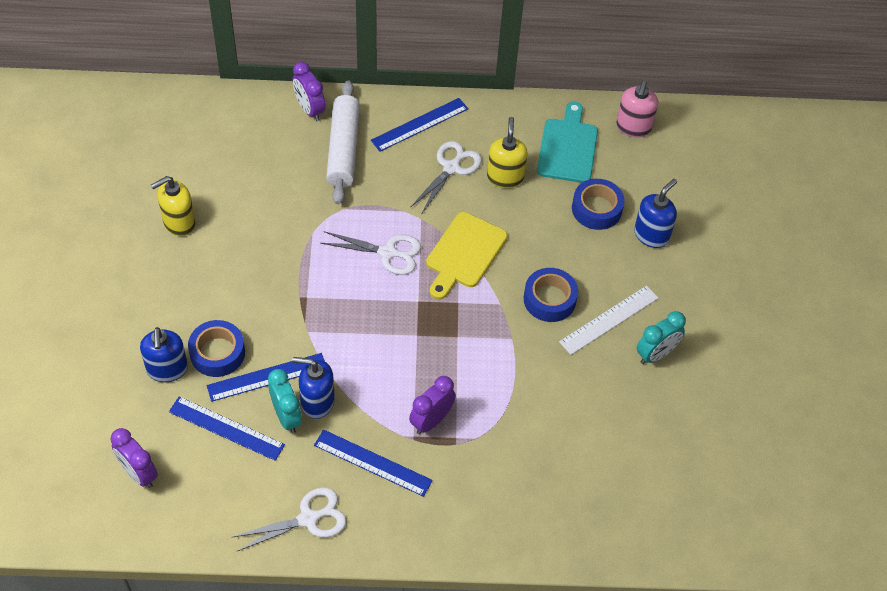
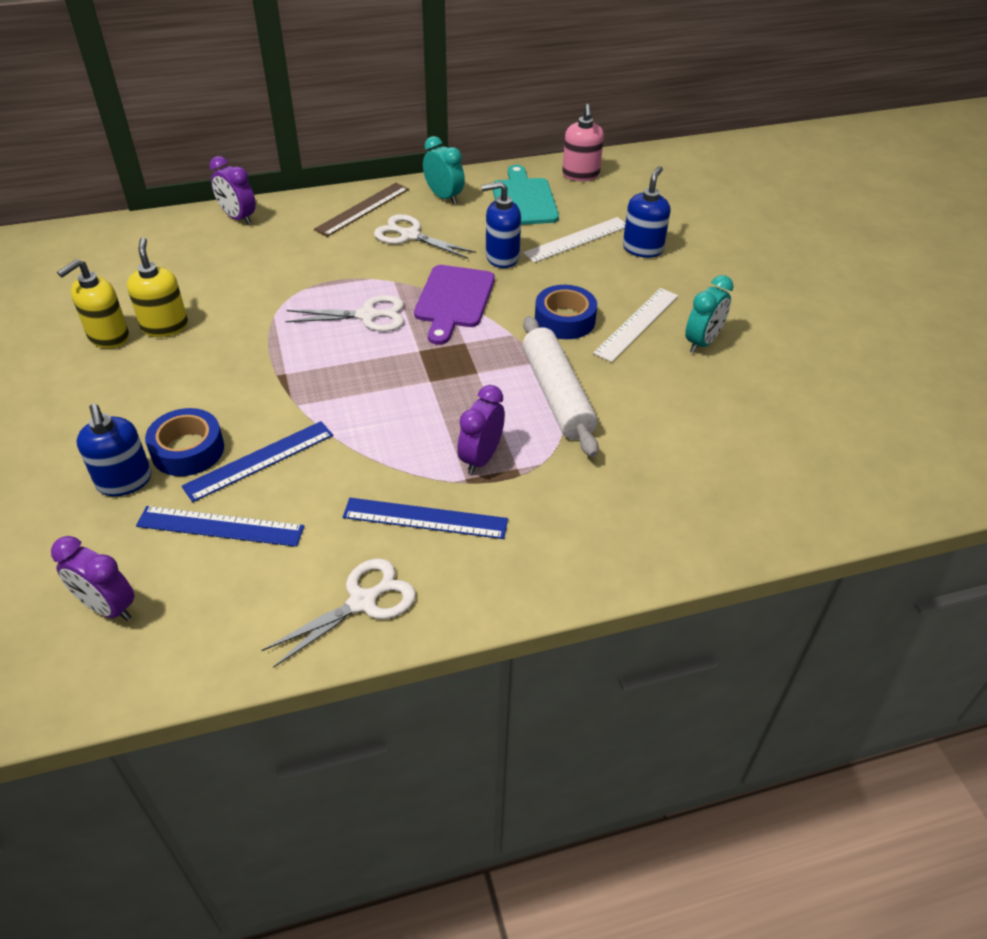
camera: 15 degrees left, 10 degrees down
(287, 416) = (297, 495): turquoise clock -> turquoise clock (444, 197)
(317, 402) = (332, 471): blue soap dispenser -> blue soap dispenser (502, 257)
(343, 149) = (286, 241): white rolling pin -> white rolling pin (557, 395)
(419, 124) = (362, 209): blue ruler -> brown ruler
(451, 168) = (410, 235): white scissors -> white scissors turned 75 degrees counterclockwise
(464, 253) = (454, 300): yellow cutting board -> purple cutting board
(505, 177) = (470, 232): yellow soap dispenser -> yellow soap dispenser (165, 326)
(596, 209) = (576, 239): blue tape -> white ruler

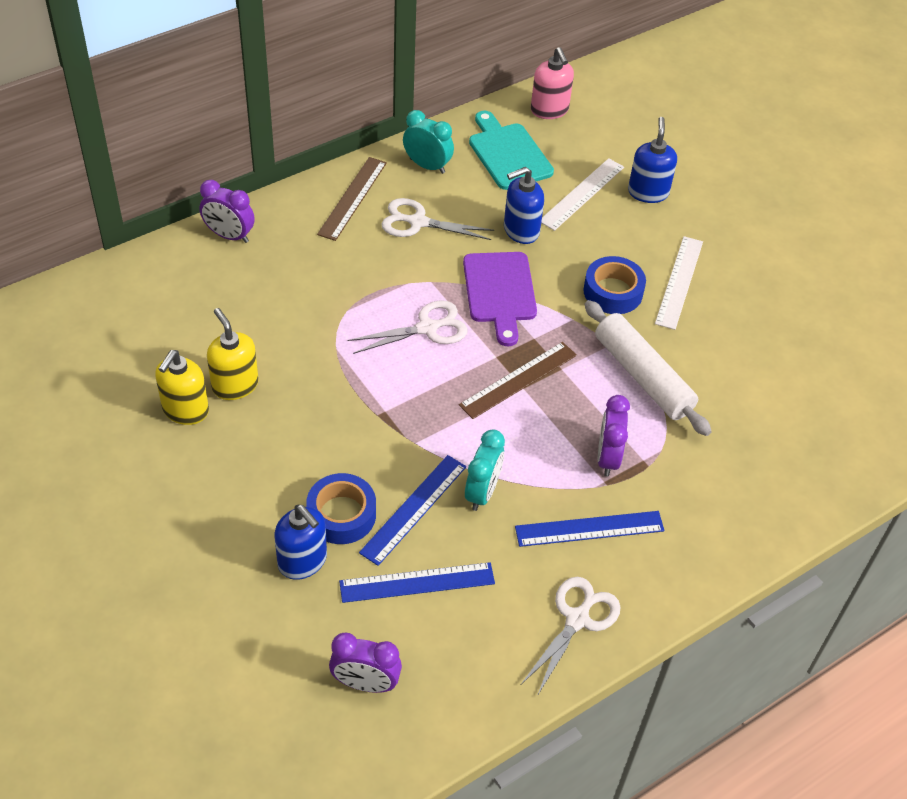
camera: 20 degrees left, 5 degrees up
(429, 373) = (518, 380): none -> brown ruler
(702, 342) = (744, 290): turquoise clock -> turquoise clock (482, 492)

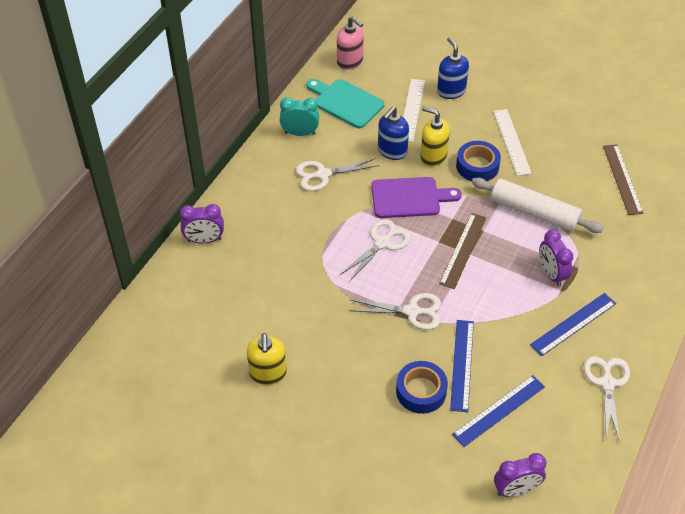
camera: 25 degrees left, 0 degrees up
(235, 385) = (287, 340): yellow soap dispenser -> yellow soap dispenser (433, 156)
(303, 561) = (420, 433): blue soap dispenser -> none
(352, 198) = (267, 177): brown ruler -> brown ruler (622, 179)
(402, 420) = (412, 311): none -> white scissors
(482, 492) = (495, 333): turquoise clock -> none
(500, 292) = (409, 197): purple cutting board -> purple cutting board turned 60 degrees counterclockwise

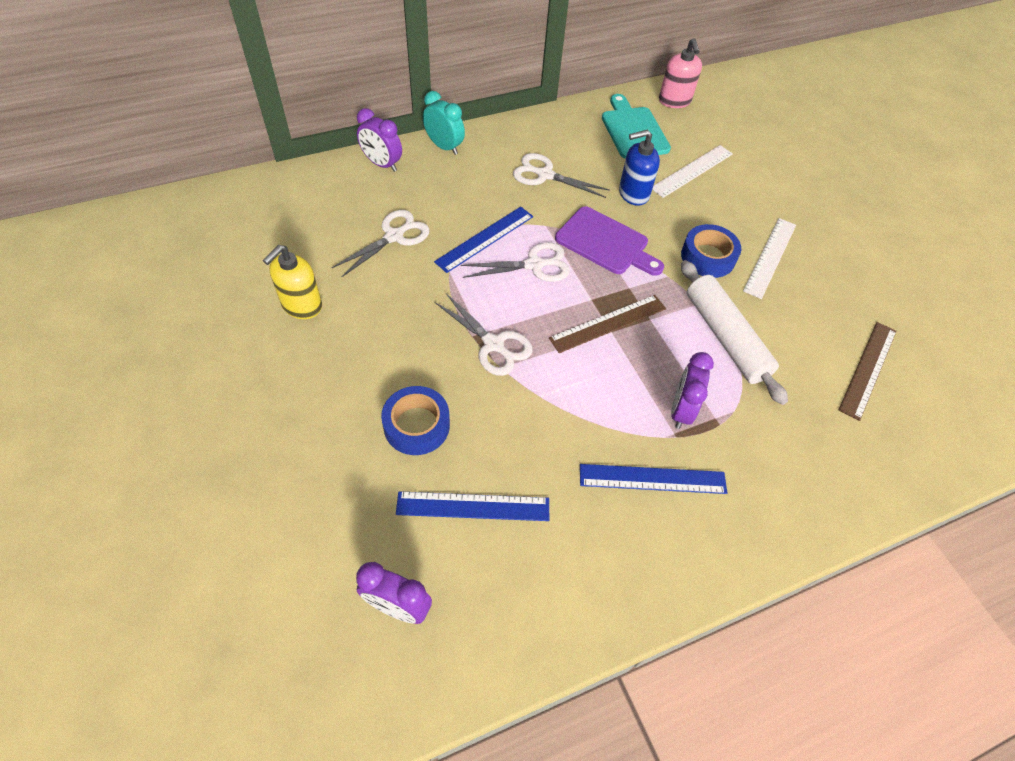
camera: 35 degrees right, 5 degrees up
(300, 133) = (562, 131): turquoise clock -> turquoise clock (444, 147)
(433, 156) = (670, 221): yellow soap dispenser -> none
(451, 91) = (751, 177): blue soap dispenser -> none
(461, 365) = (486, 430): blue ruler -> blue ruler (484, 238)
(607, 383) = (625, 574): white scissors -> white scissors (394, 236)

